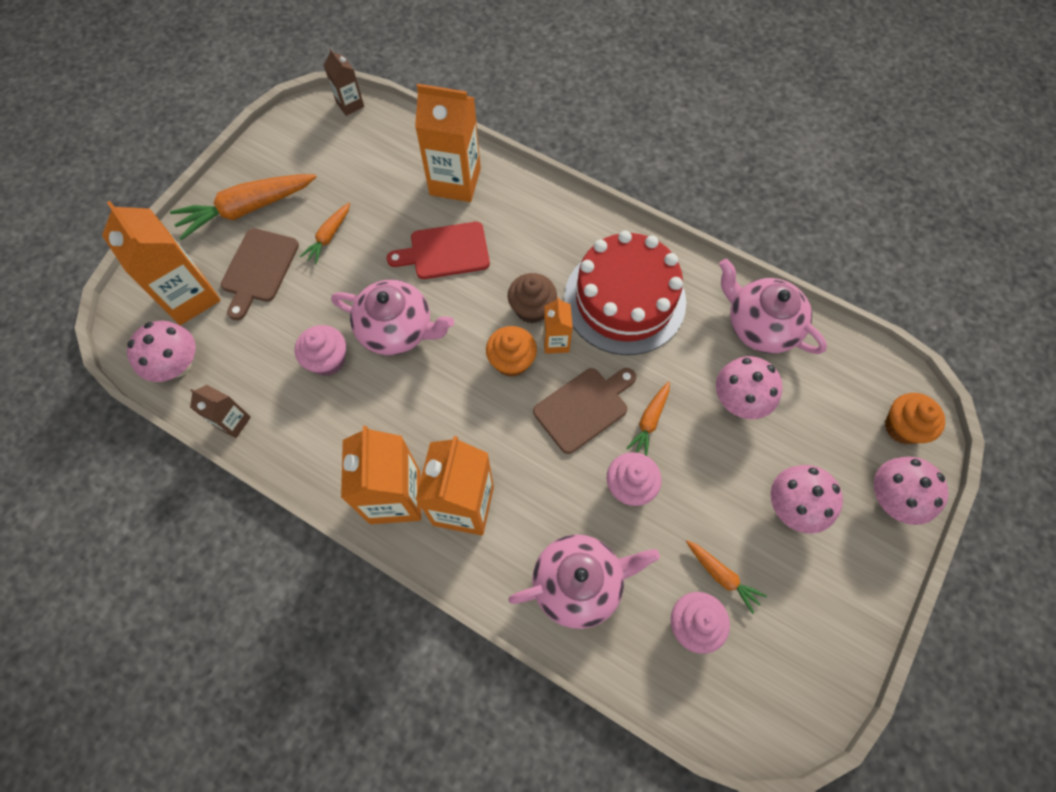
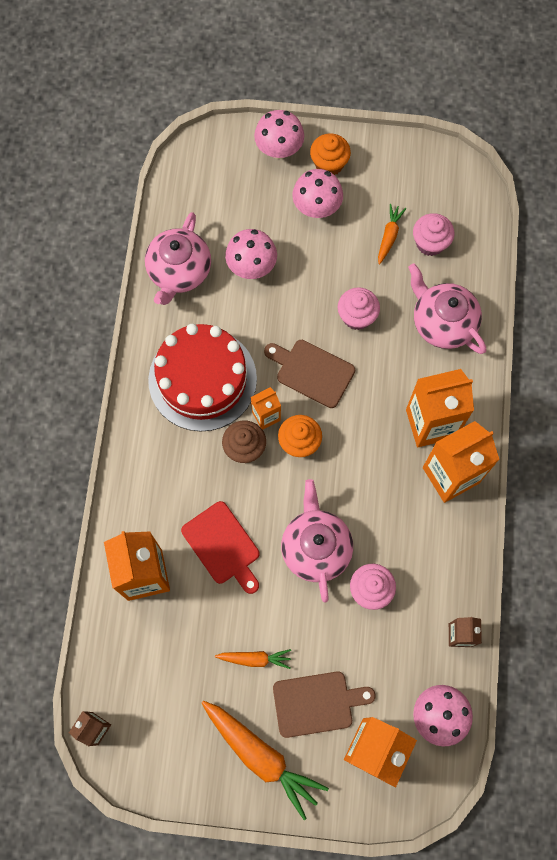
camera: 115 degrees left, 5 degrees up
(649, 421) = (300, 321): orange carrot -> none
(902, 427) = (220, 155): orange cupcake -> orange cupcake (329, 164)

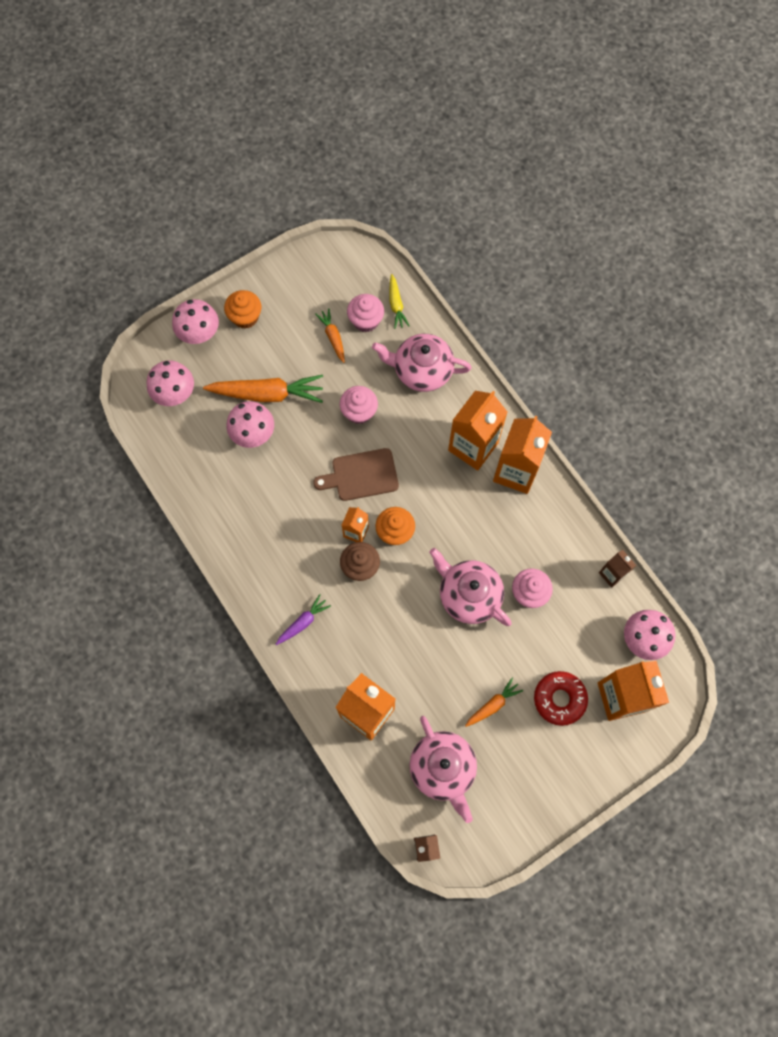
camera: 40 degrees left, 0 degrees up
(157, 456) = (303, 622): none -> purple carrot
(179, 271) = (203, 478): pink teapot -> pink teapot (443, 768)
(202, 379) = (288, 542): red cake -> none
(222, 546) = (404, 647): red cutting board -> none
(261, 756) = (554, 766): orange carrot -> orange carrot (268, 394)
(316, 207) = (263, 355): pink mushroom -> pink mushroom (175, 393)
(317, 703) = (559, 699): brown cutting board -> red donut
(469, 249) = (396, 305): none -> yellow carrot

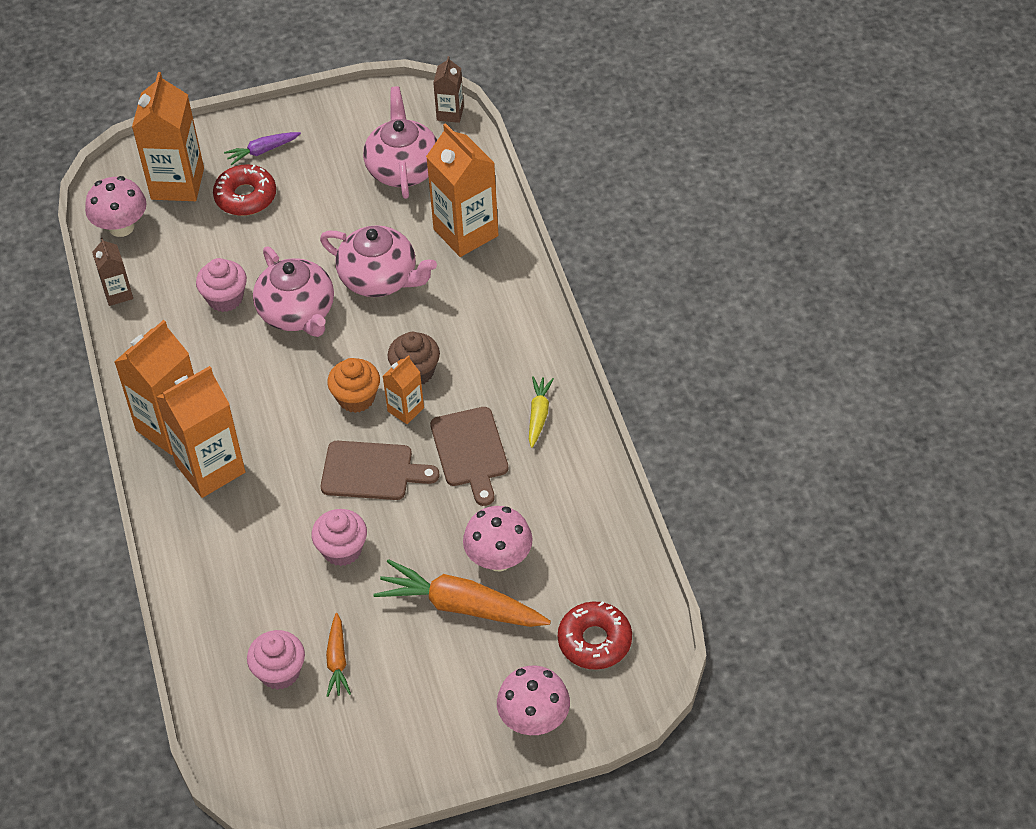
camera: 160 degrees left, 20 degrees down
(175, 393) = (594, 641): pink mushroom -> red donut
(245, 317) = (456, 726): orange cupcake -> none
(298, 510) = (470, 451): none -> brown cutting board
(303, 622) = (508, 332): purple carrot -> purple carrot (262, 151)
(396, 305) = (225, 683): yellow carrot -> yellow carrot (538, 414)
(421, 370) = (232, 581): pink teapot -> pink teapot (380, 279)
(493, 704) = (321, 208): orange carrot -> none

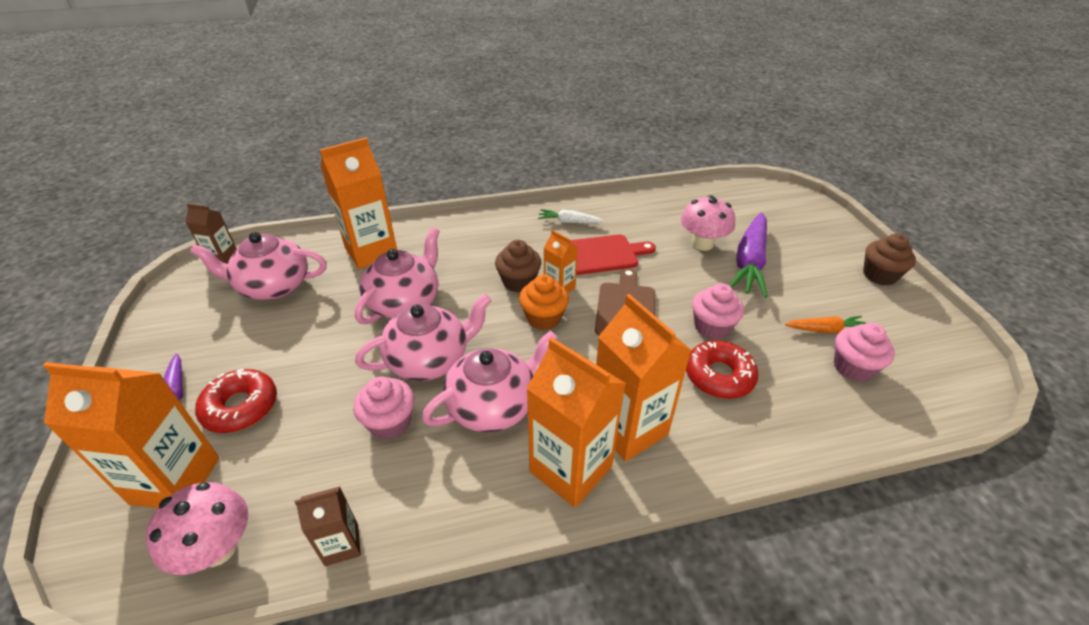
camera: 90 degrees left, 10 degrees down
(240, 368) = (493, 406): none -> pink teapot
(439, 750) = (879, 275): none -> brown cupcake
(460, 606) = (749, 262): orange carrot -> purple carrot
(470, 451) = (603, 254): brown cutting board -> red cutting board
(534, 719) = (831, 232): pink mushroom -> none
(538, 414) = (569, 222): yellow carrot -> white carrot
(594, 641) = (759, 207): red donut -> red donut (719, 376)

